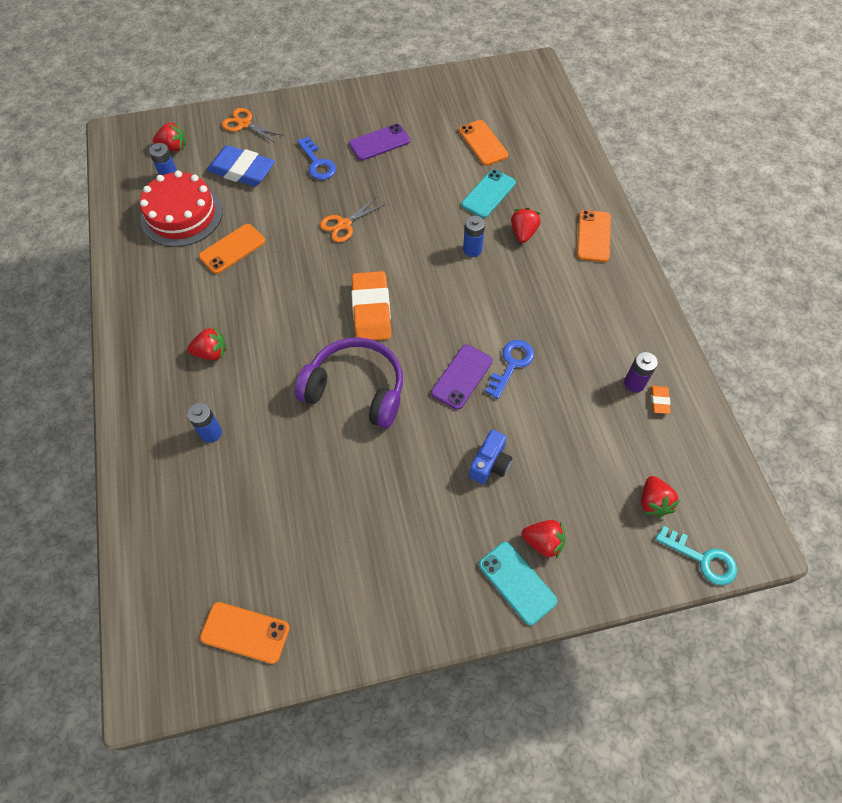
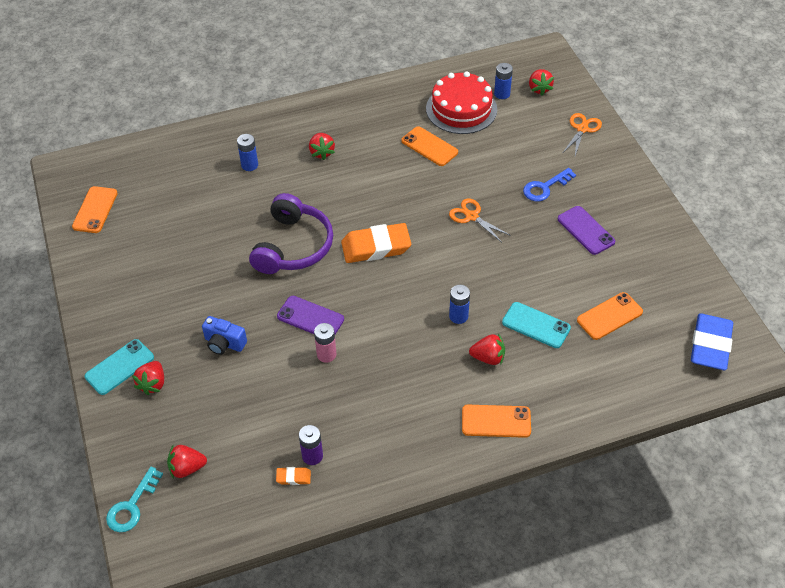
camera: 85 degrees right, 10 degrees down
(242, 170) = (522, 137): blue eraser -> blue eraser (710, 345)
(511, 364) = (326, 354): blue key -> pink battery

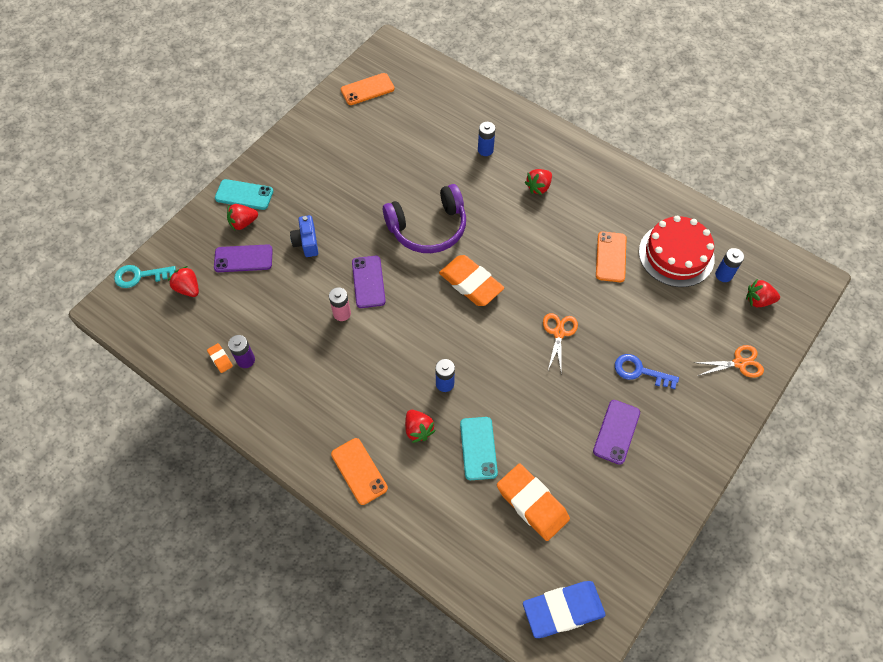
camera: 55 degrees right, 10 degrees up
(195, 403) = (243, 258): none -> purple phone
(539, 89) = (758, 300): red strawberry -> red strawberry turned 45 degrees clockwise
(609, 316) = (532, 503): orange phone -> orange eraser

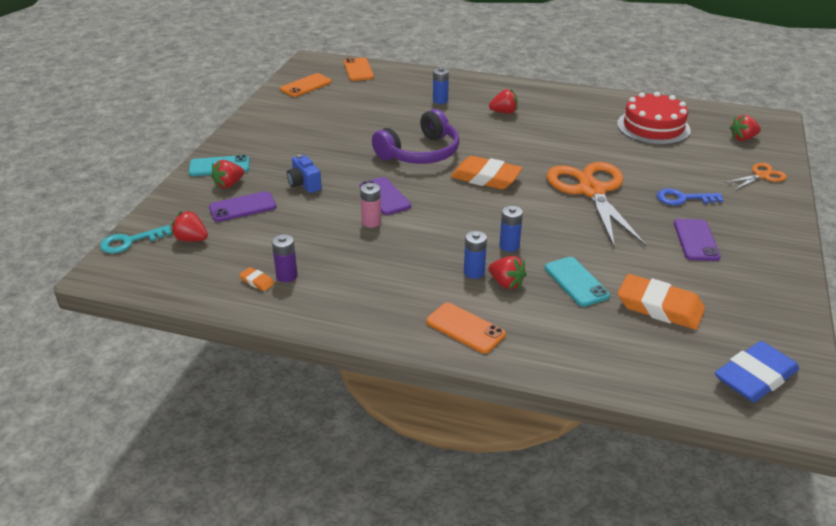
camera: 20 degrees left, 25 degrees down
(538, 187) = (504, 112): red strawberry -> red strawberry turned 120 degrees counterclockwise
(559, 333) = (591, 191): orange scissors -> orange scissors, size x2.16
(611, 257) = (599, 138): orange phone -> orange phone (358, 70)
(723, 275) = (702, 130): blue battery -> blue battery (474, 272)

